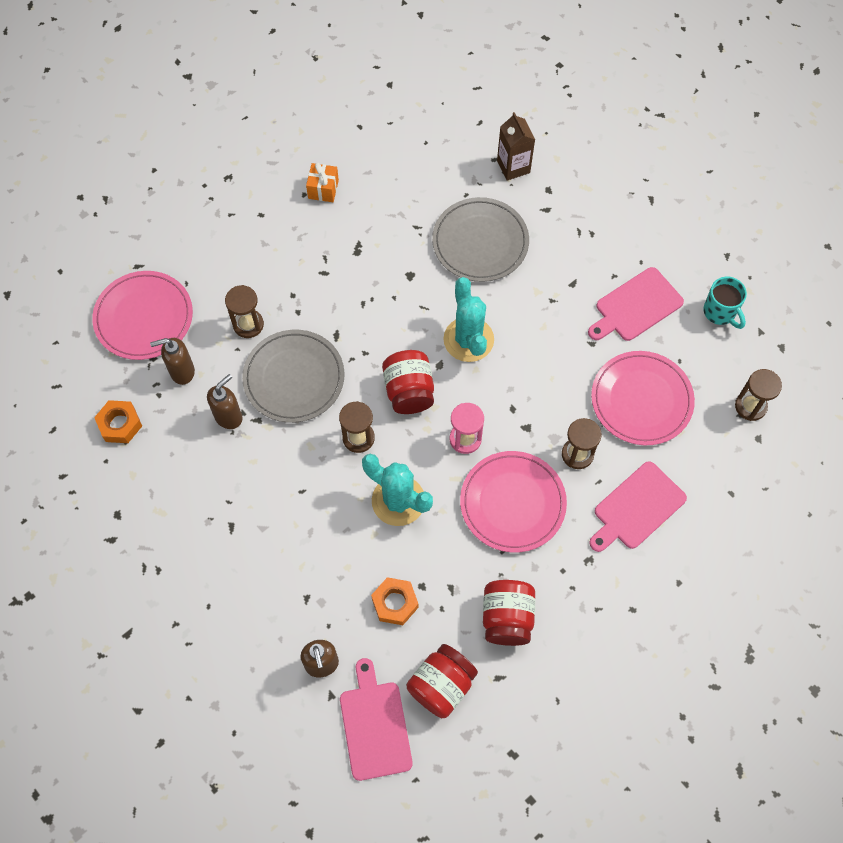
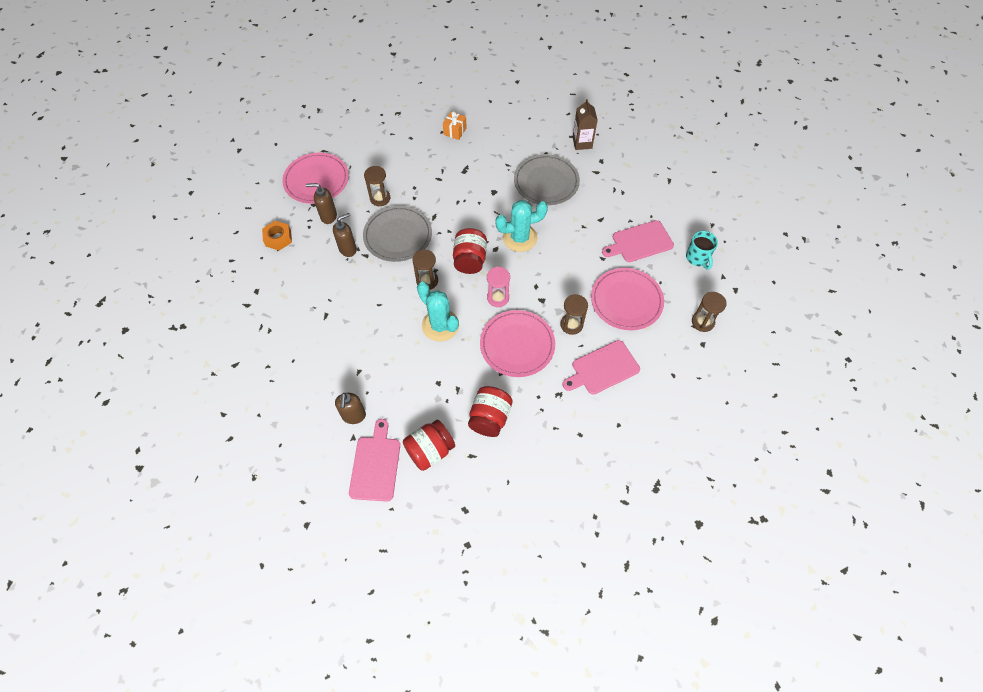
camera: 15 degrees right, 5 degrees down
(395, 603) = (416, 389): orange nut -> none
(468, 339) = (520, 238): turquoise cactus -> turquoise cactus turned 75 degrees clockwise

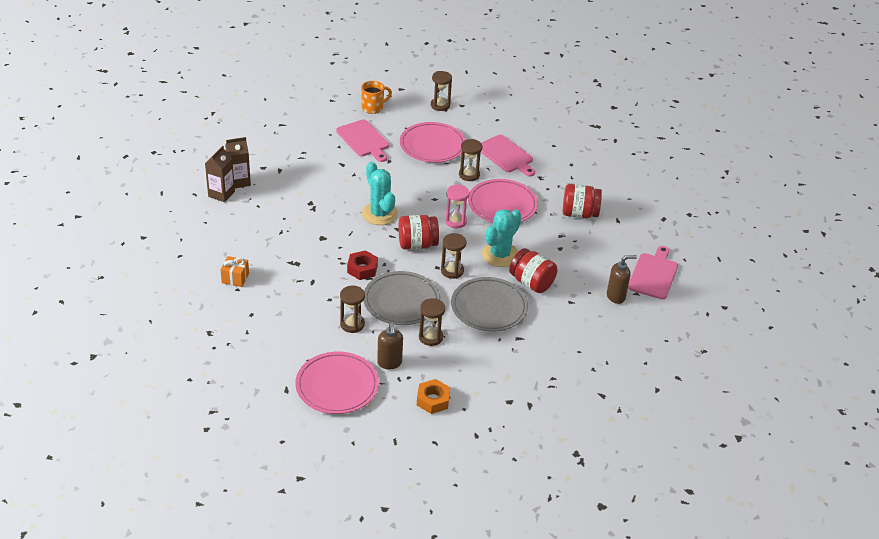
camera: 105 degrees left, 20 degrees down
(348, 249) = (430, 337): brown soap dispenser -> brown hourglass
(375, 465) = (653, 274): pink cutting board -> pink cutting board turned 120 degrees clockwise
(430, 450) = (625, 244): red jar -> red jar (531, 283)
(446, 214) = (362, 269): none -> red nut
(546, 182) = (300, 202): grey plate -> grey plate (489, 307)
(565, 130) = (221, 194): none -> brown carton
(697, 258) = (373, 108): turquoise mug -> orange mug

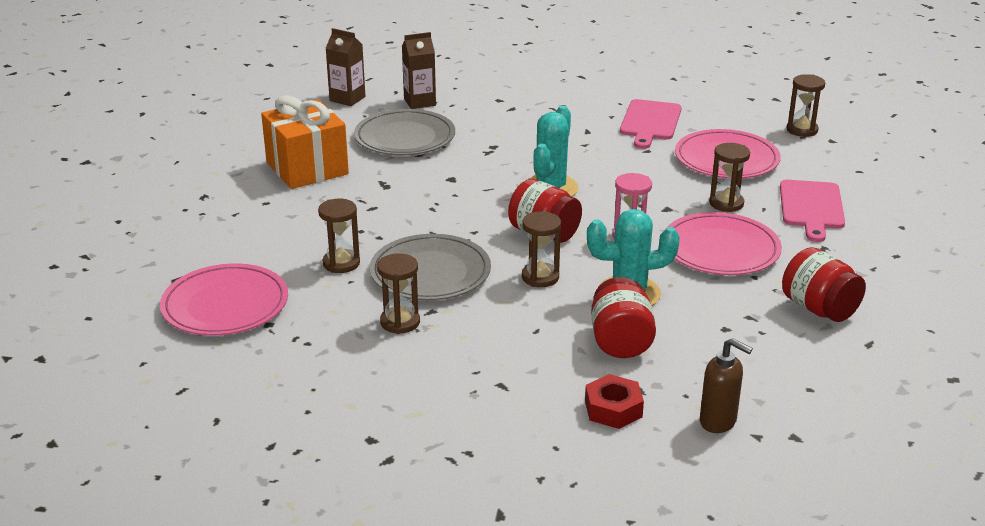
camera: 50 degrees right, 10 degrees down
(235, 278) = (307, 168): orange gift -> orange gift, size x2.15
(239, 181) = (455, 100): brown carton -> brown carton (347, 99)
(362, 269) = (442, 224): red nut -> red nut (613, 409)
(373, 108) = (711, 101): orange mug -> none
(389, 363) = (312, 318): brown soap dispenser -> none
(433, 400) = (291, 380): orange nut -> none
(489, 307) = (521, 334): grey plate -> grey plate (405, 137)
(653, 274) = (823, 431): pink cutting board -> none

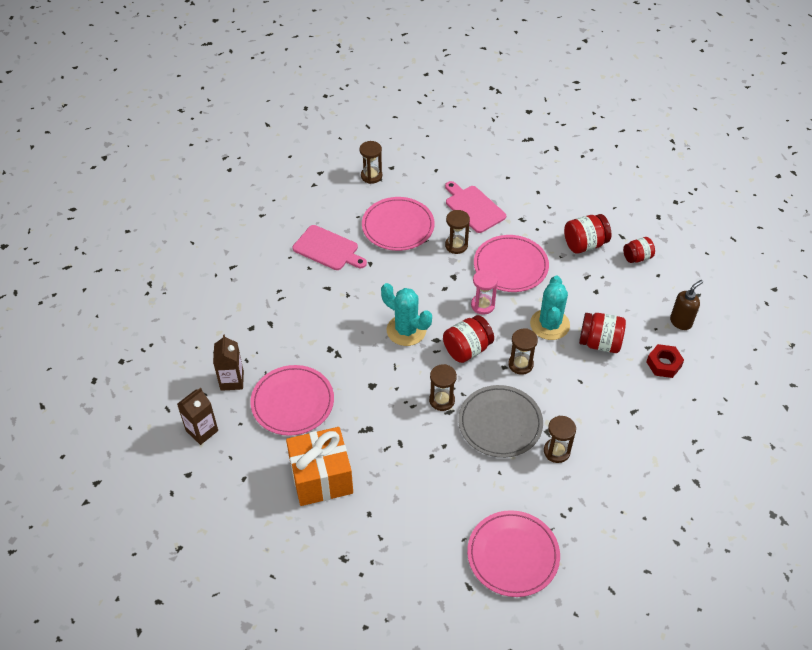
camera: 75 degrees left, 20 degrees up
(341, 263) = (474, 474): brown hourglass -> brown hourglass (442, 400)
(405, 137) = (292, 402): grey plate -> pink plate
(811, 207) = (473, 208): pink cutting board -> pink cutting board turned 150 degrees counterclockwise
(832, 363) = (637, 257): none -> red jar

